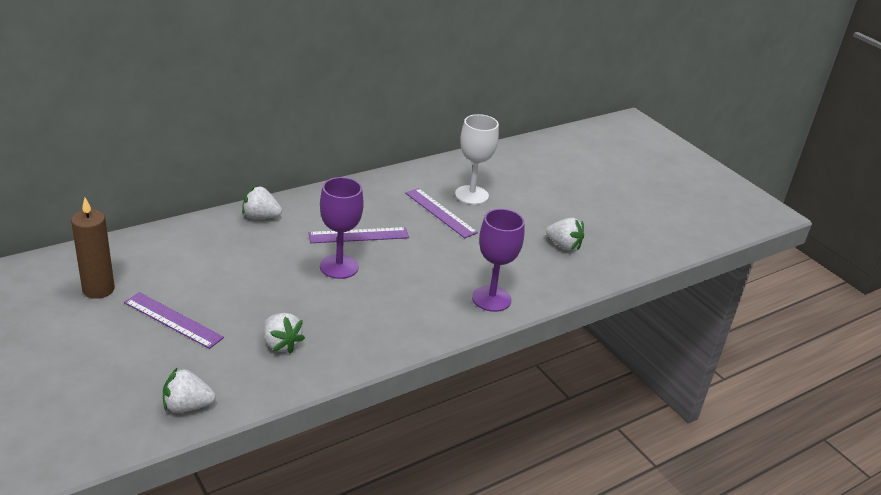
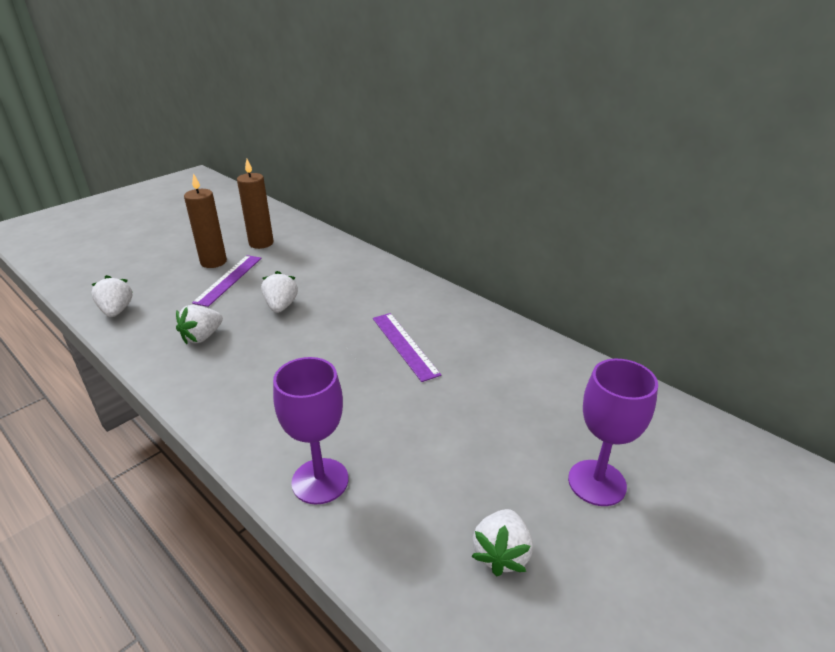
camera: 80 degrees right, 0 degrees up
(119, 329) = (213, 262): none -> brown candle
(261, 217) = (401, 283): white strawberry -> white strawberry (281, 306)
(339, 267) = (339, 344): purple goblet -> purple goblet (597, 482)
(440, 213) = (495, 398): purple ruler -> none
(471, 195) = (563, 420): white goblet -> none

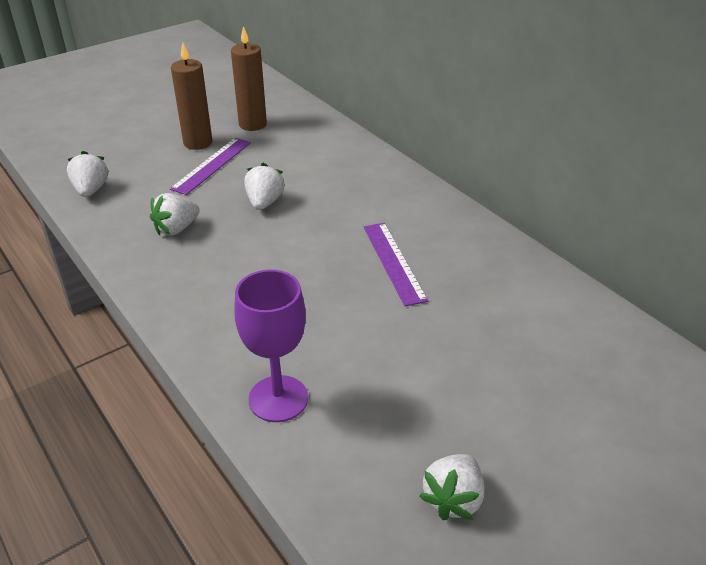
camera: 10 degrees right, 5 degrees up
(597, 482) = (576, 441): purple goblet -> none

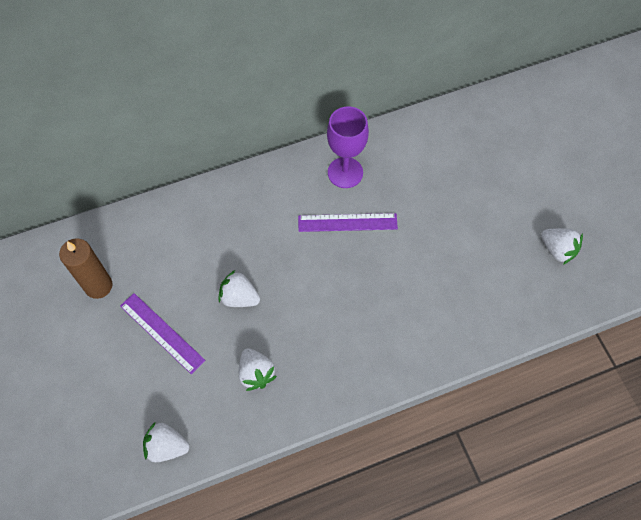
camera: 75 degrees left, 25 degrees up
(198, 143) = (114, 341): brown candle -> none
(278, 398) = (467, 326): purple goblet -> purple goblet (345, 172)

